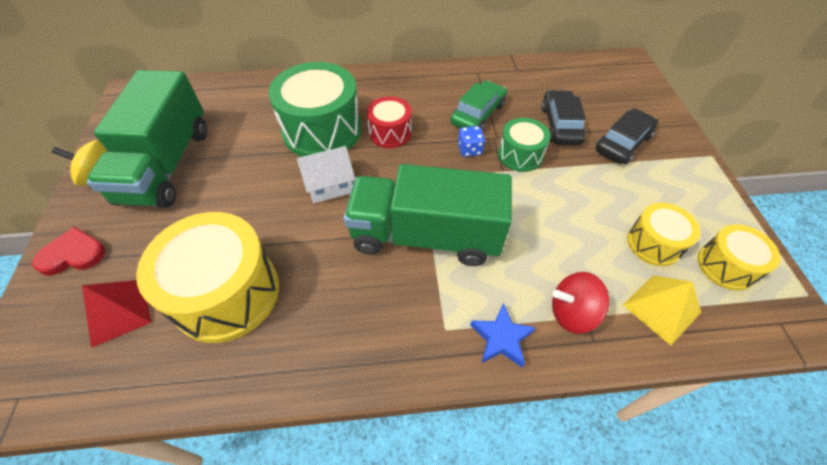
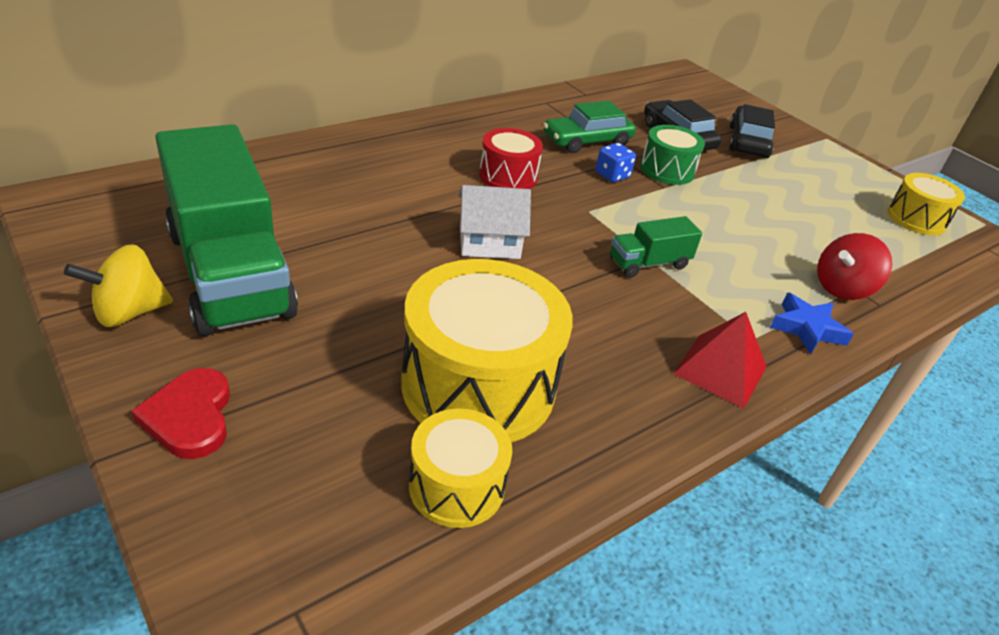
camera: 35 degrees left, 15 degrees down
(73, 254) = (190, 417): red heart -> red heart turned 60 degrees counterclockwise
(118, 311) = (345, 456): red pyramid -> red pyramid (720, 370)
(322, 130) = (420, 190): green drum -> none
(329, 184) = (489, 242): white house -> white house turned 45 degrees clockwise
(426, 236) = (648, 263): green truck -> green truck, size x0.44
(478, 114) = (587, 141): green car -> green car turned 120 degrees counterclockwise
(654, 243) = (850, 216): yellow drum -> yellow drum (457, 486)
(661, 308) = (903, 263): yellow pyramid -> none

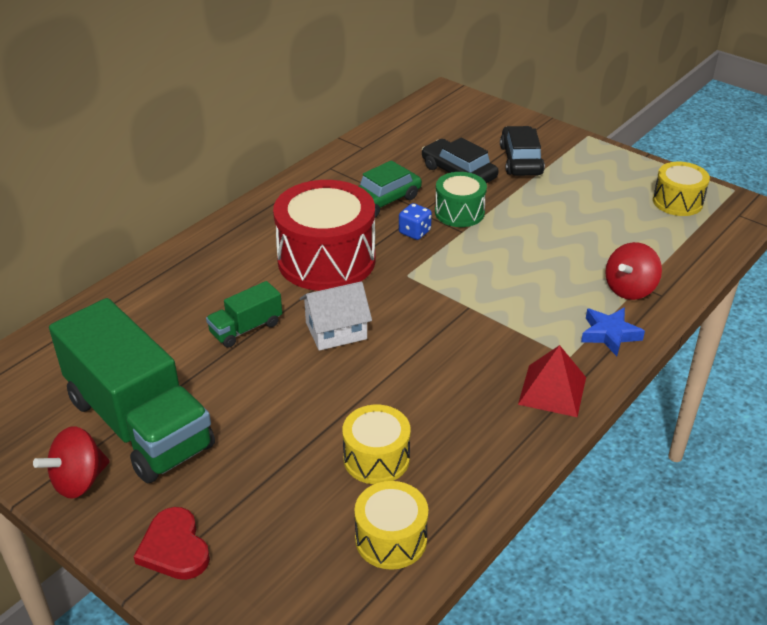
camera: 10 degrees left, 0 degrees up
(129, 312) = (79, 481): yellow spinning top -> red spinning top
(478, 385) = (376, 458): yellow drum -> yellow drum, size x0.54
(508, 176) = (326, 260): red drum -> red drum, size x1.84
(648, 263) = (471, 312): green truck -> green truck (246, 328)

